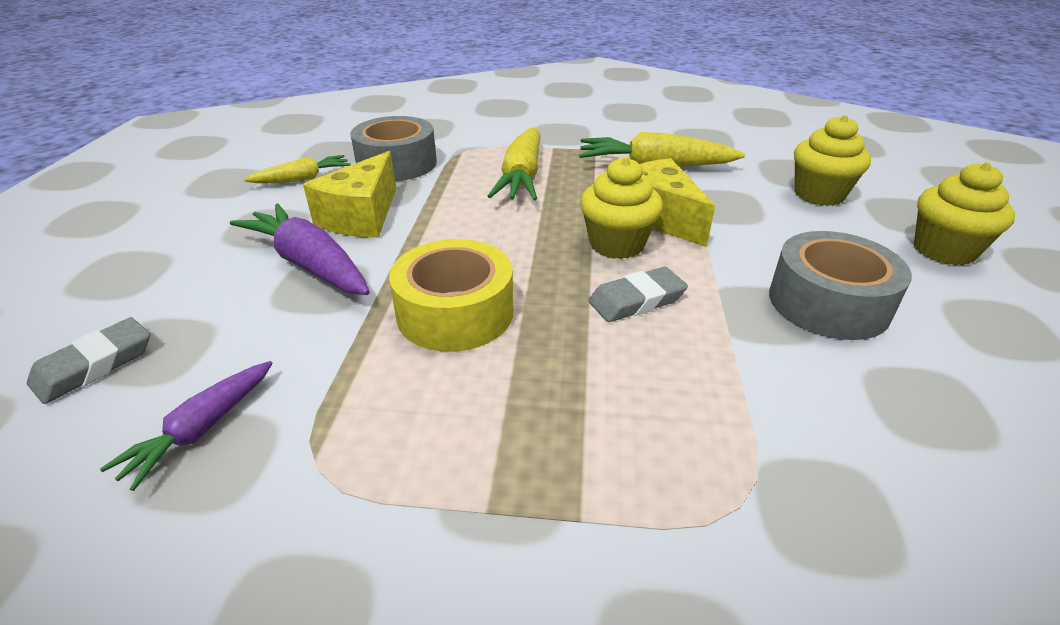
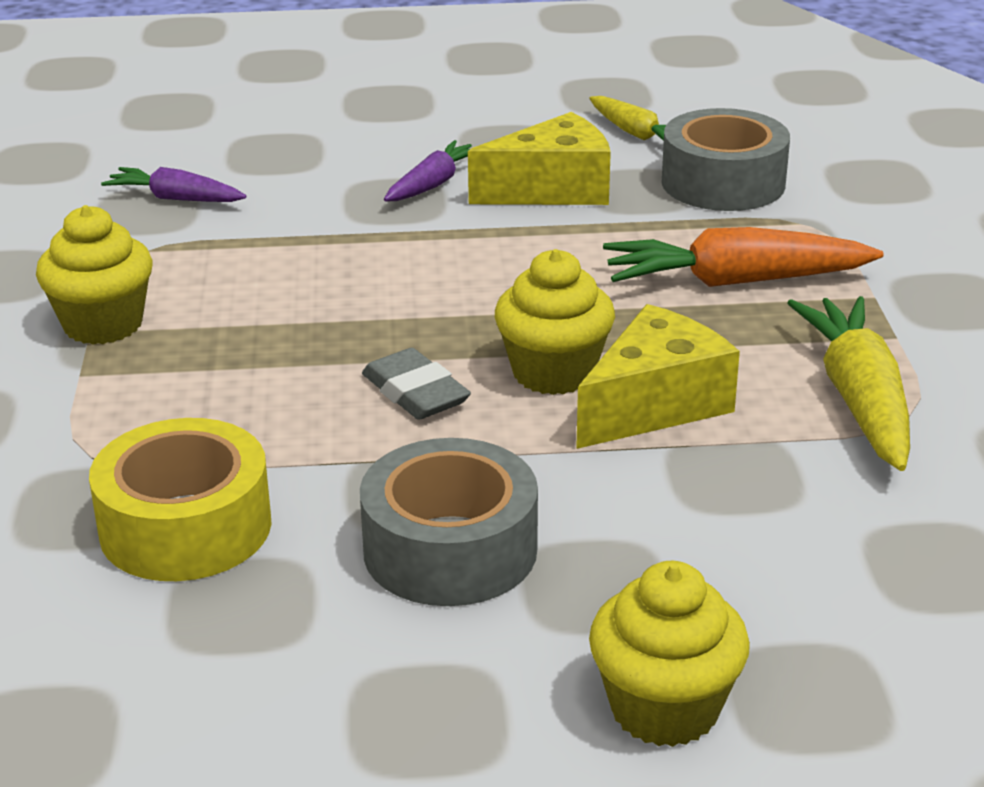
camera: 80 degrees right, 5 degrees down
(94, 365) = (248, 135): grey eraser -> none
(309, 264) = (433, 184): purple carrot -> purple carrot, size x0.60
(361, 217) = (553, 190): yellow cheese -> yellow cheese turned 150 degrees clockwise
(455, 313) = (361, 280): yellow tape -> yellow tape (185, 527)
(522, 177) = (734, 281): yellow carrot -> orange carrot
(819, 194) = (838, 584): yellow cupcake -> yellow cupcake (103, 324)

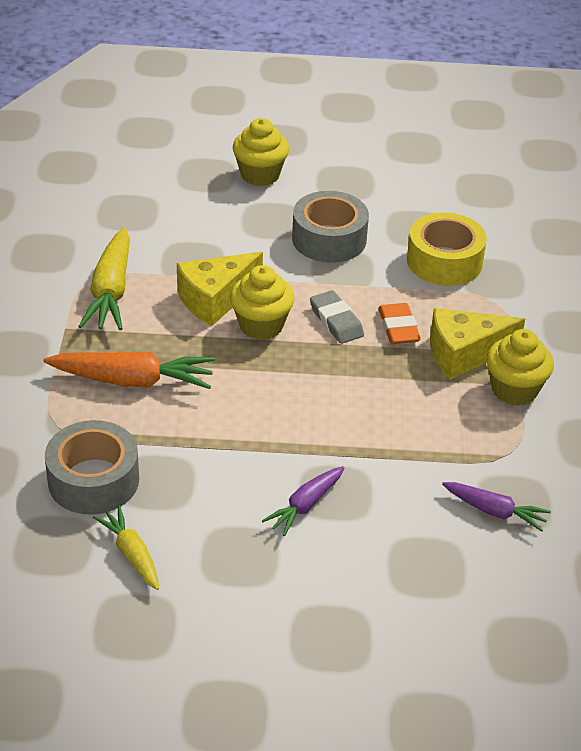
camera: 175 degrees left, 10 degrees up
(296, 393) = (398, 328): none -> orange eraser
(553, 190) = (219, 487): yellow cheese -> yellow cheese (464, 354)

